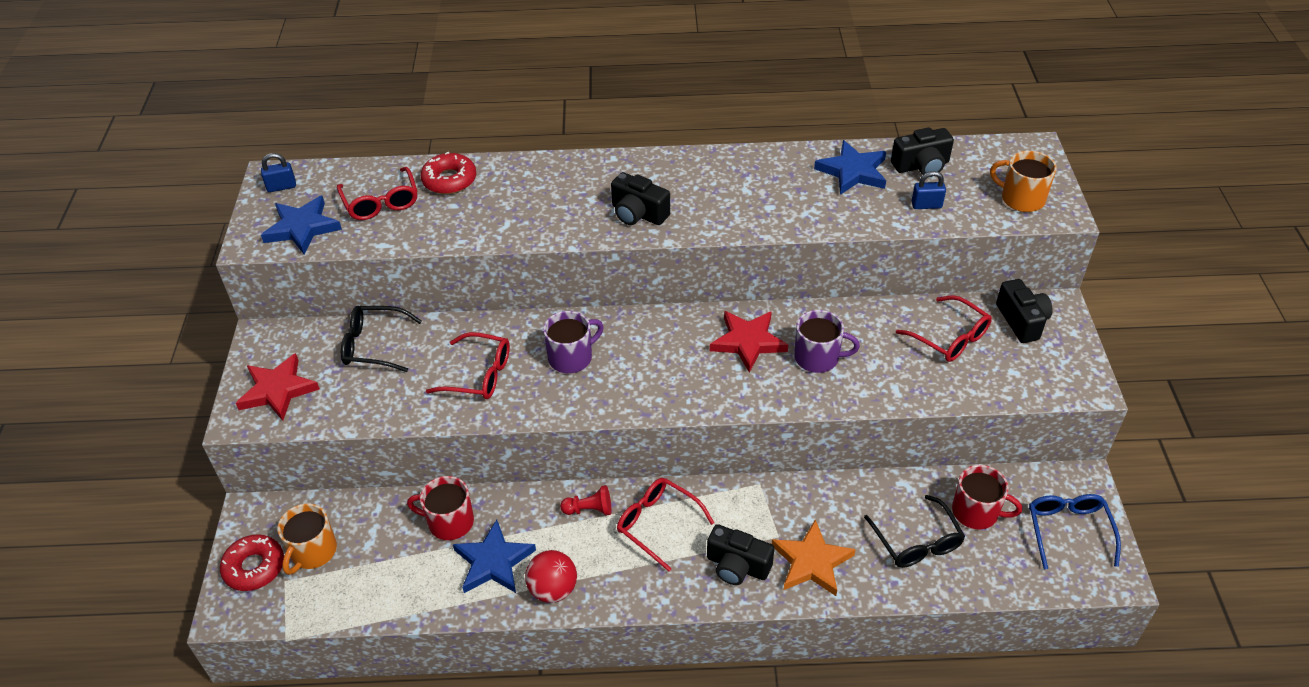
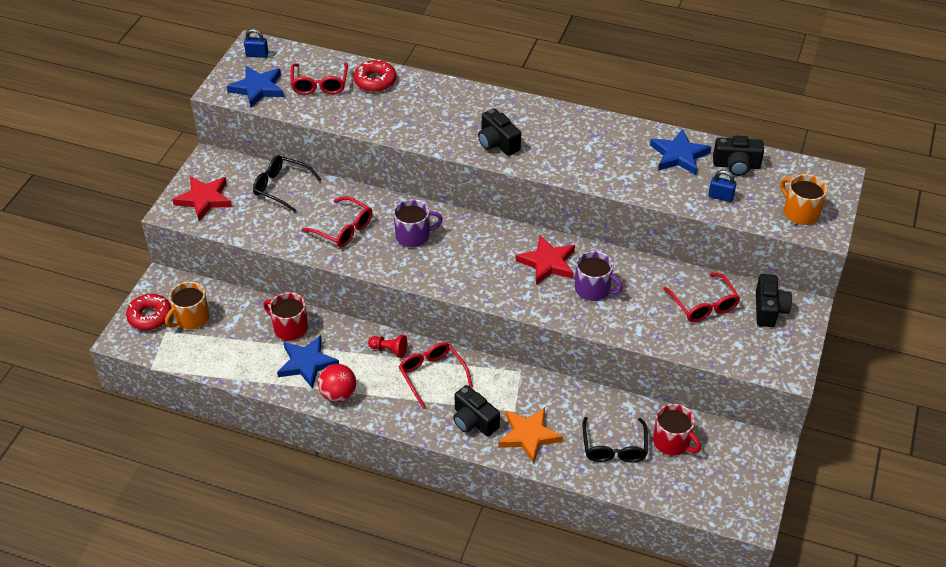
camera: 20 degrees right, 0 degrees up
(1068, 530) = (735, 477): blue glasses -> none

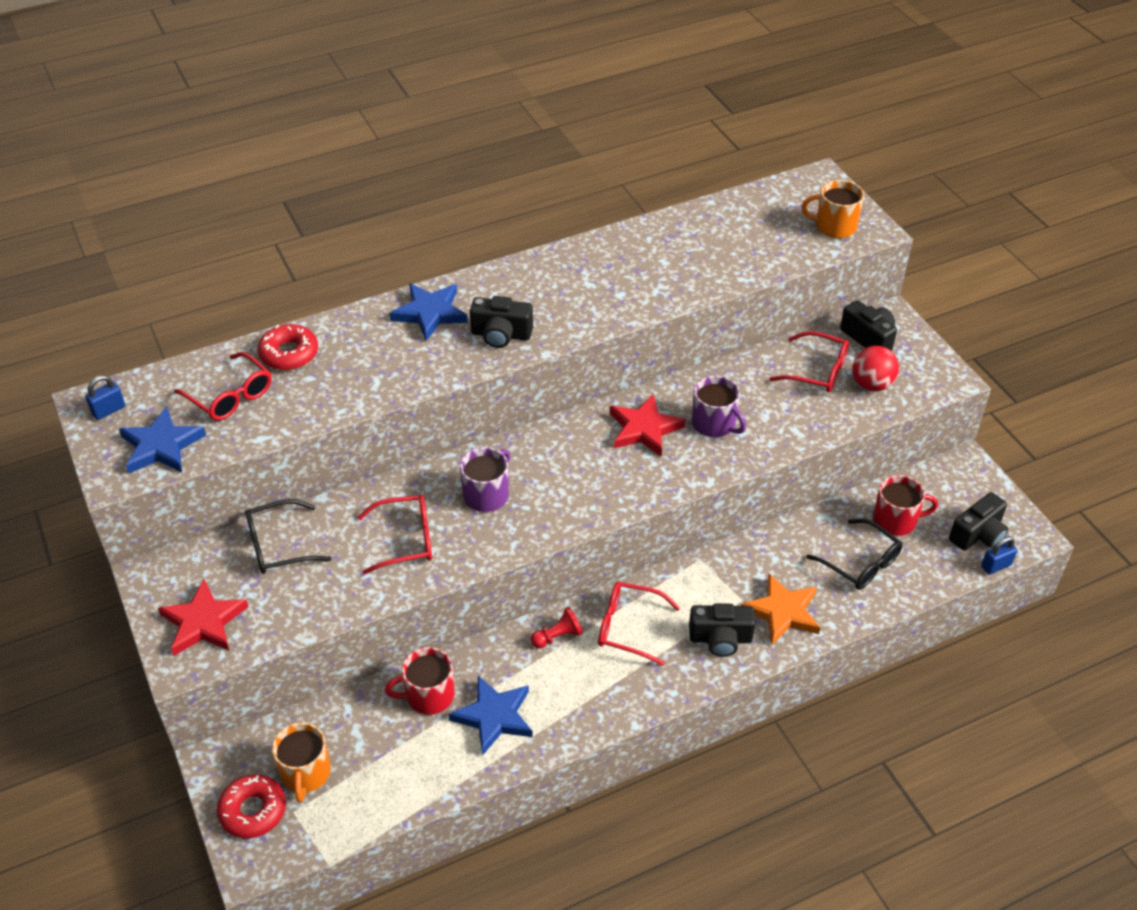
camera: 45 degrees left, 0 degrees up
(338, 394) = (565, 721): red ball -> red ball (871, 384)
(593, 289) = (714, 424): purple mug -> purple mug turned 60 degrees clockwise
(679, 155) = (676, 240): blue star -> blue star (430, 313)
(720, 197) = (758, 254): blue padlock -> blue padlock (996, 566)
(736, 165) = (733, 219): black camera -> black camera (978, 534)

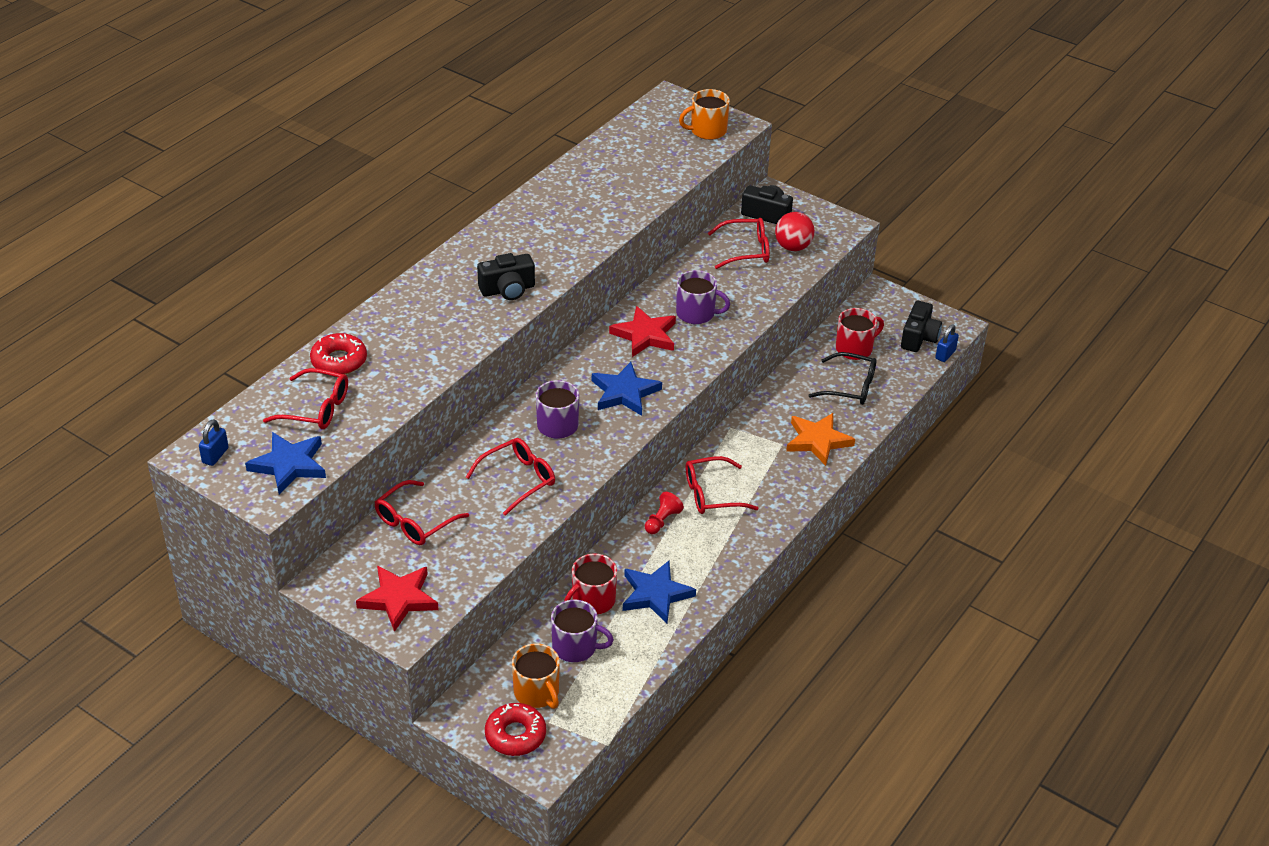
camera: 30 degrees left, 5 degrees down
(279, 546) = (415, 522): black glasses -> red glasses
(377, 740) = (576, 647): none -> purple mug
(430, 313) = (434, 292): blue star -> blue star (624, 392)
(720, 639) = (786, 476): black camera -> none

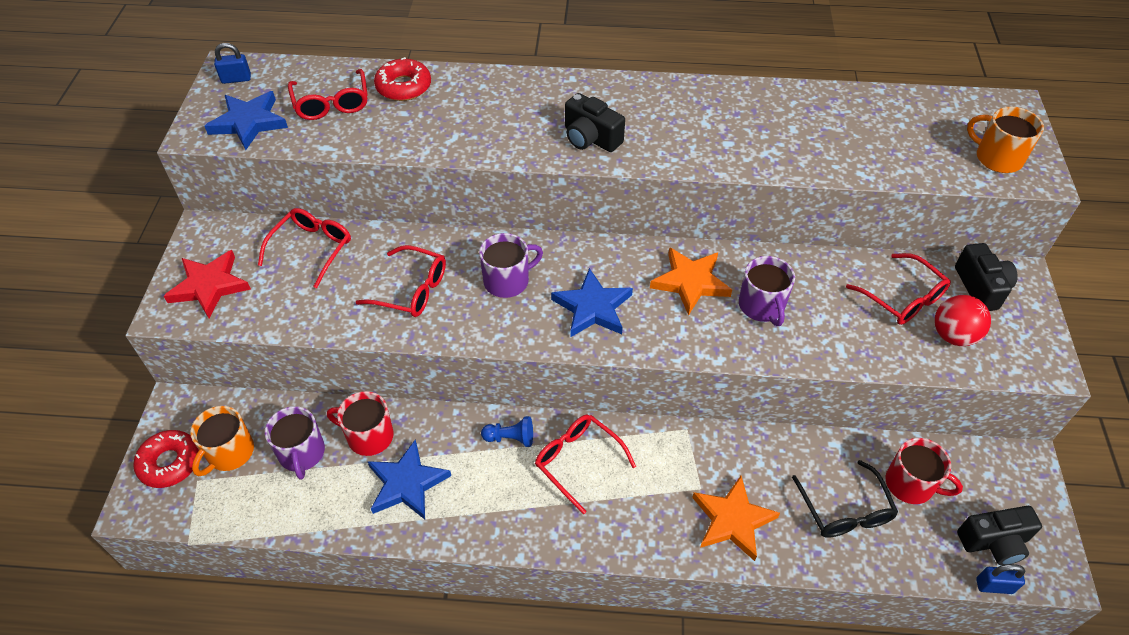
camera: 60 degrees right, 10 degrees up
(415, 522) = (312, 249): red glasses -> red glasses turned 105 degrees clockwise
(645, 335) = (690, 282): red star -> orange star
(662, 521) = (510, 438): red pawn -> blue pawn

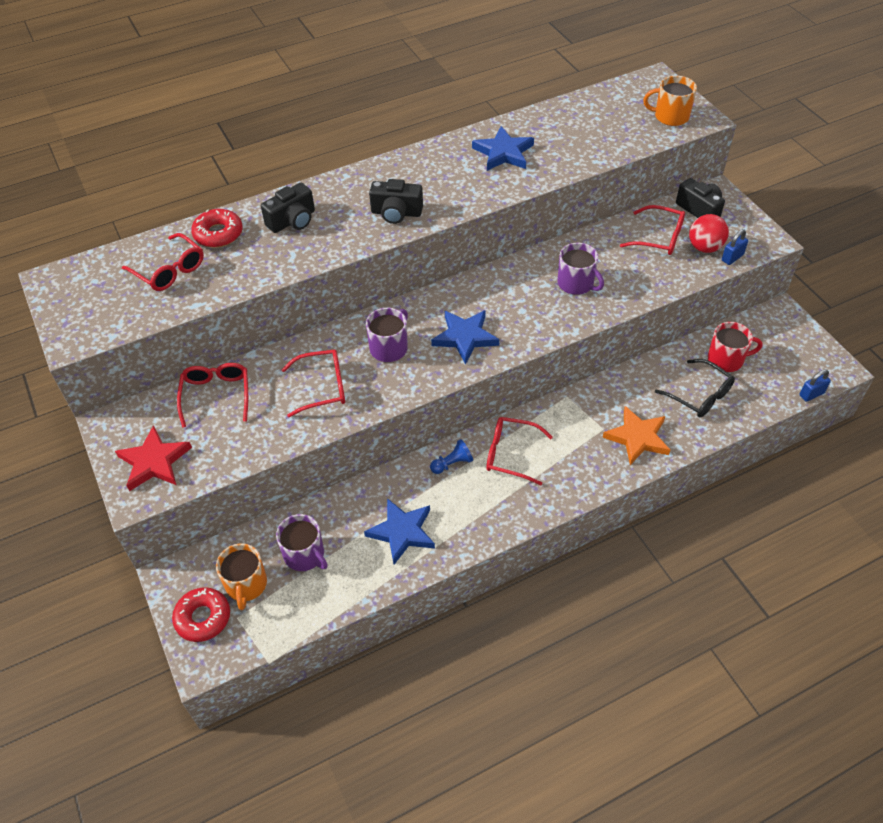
camera: 30 degrees left, 0 degrees up
(236, 79) = (66, 285): blue padlock -> blue padlock (732, 257)
(249, 122) = (111, 314): blue star -> blue star (503, 153)
(369, 436) = (346, 516): red mug -> none
(690, 282) = (518, 289): orange star -> none
(994, 542) = (795, 369): black camera -> black camera (292, 221)

